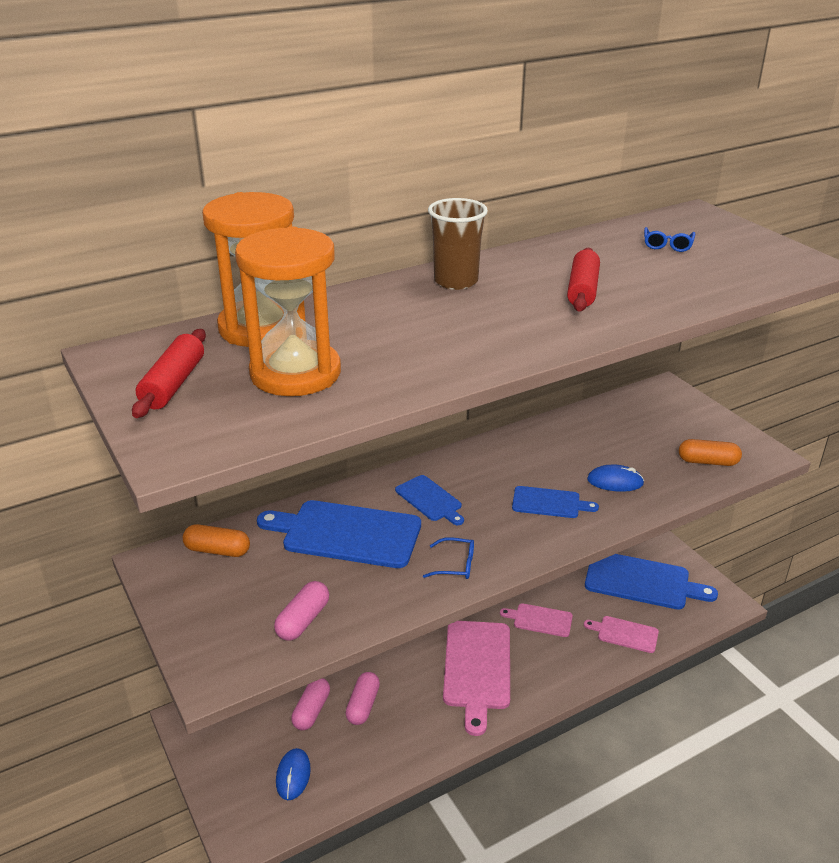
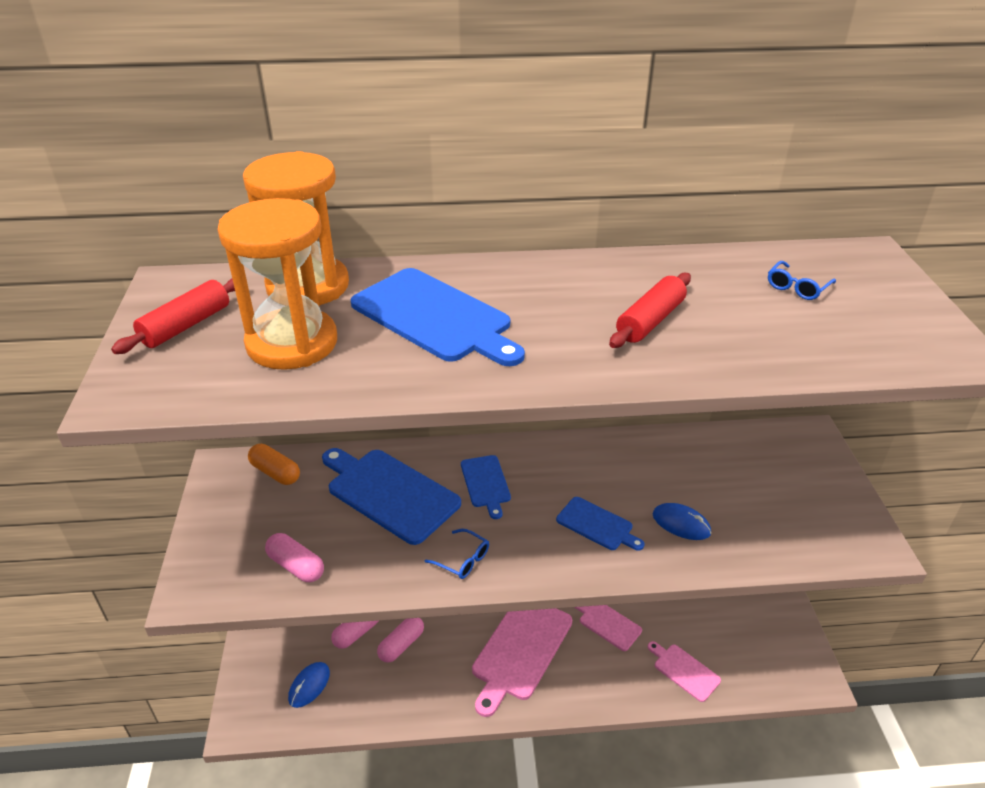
camera: 25 degrees right, 5 degrees up
(303, 620) = (296, 566): pink capsule -> pink capsule turned 75 degrees clockwise
(456, 281) = (529, 279): brown cup -> none
(642, 581) = (735, 621): blue cutting board -> blue cutting board (435, 317)
(708, 462) = (800, 534): orange capsule -> none

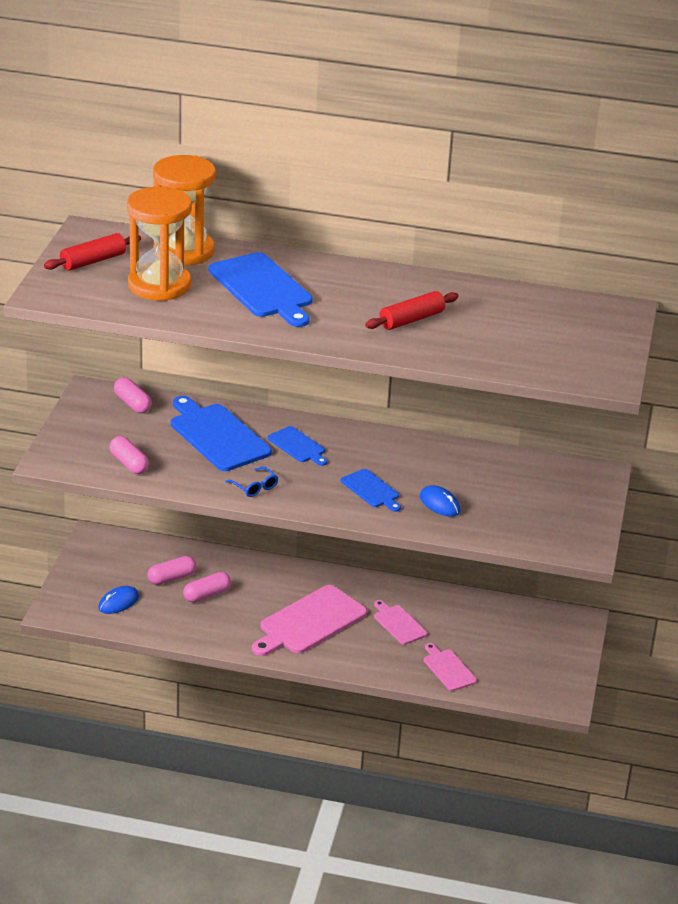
camera: 15 degrees right, 5 degrees down
(275, 472) = (132, 403): orange capsule -> pink capsule
(486, 483) = (298, 446): blue cutting board -> blue cutting board turned 45 degrees counterclockwise
(797, 287) = (540, 320): blue glasses -> none

